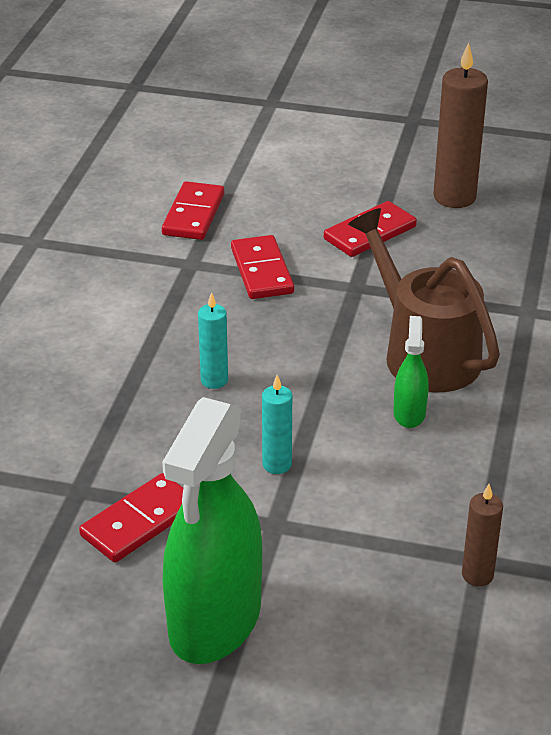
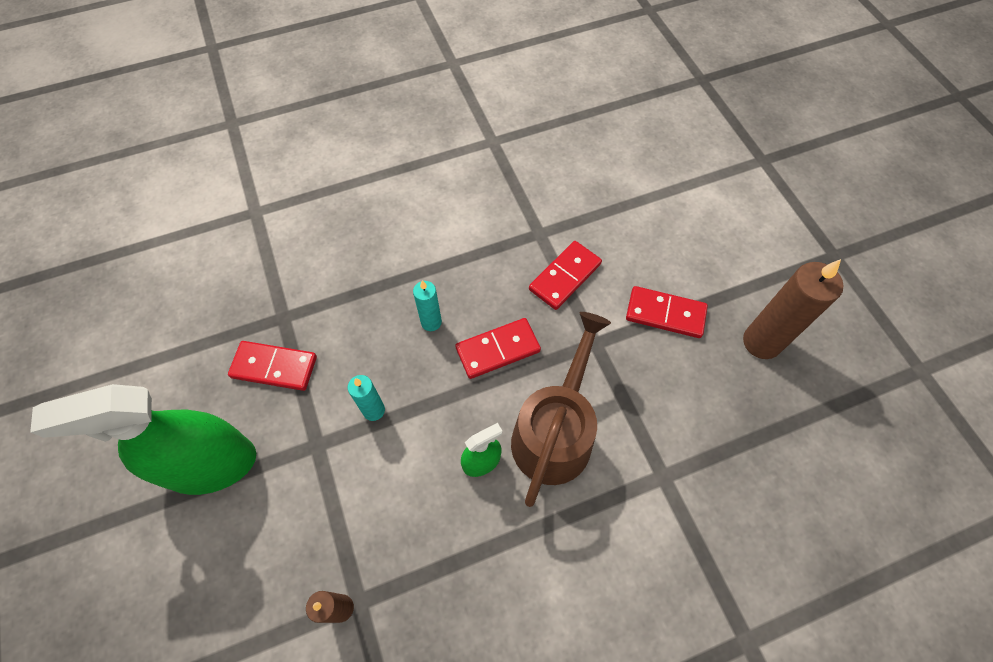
camera: 55 degrees right, 25 degrees up
(194, 214) = (592, 201): red domino -> red domino (498, 350)

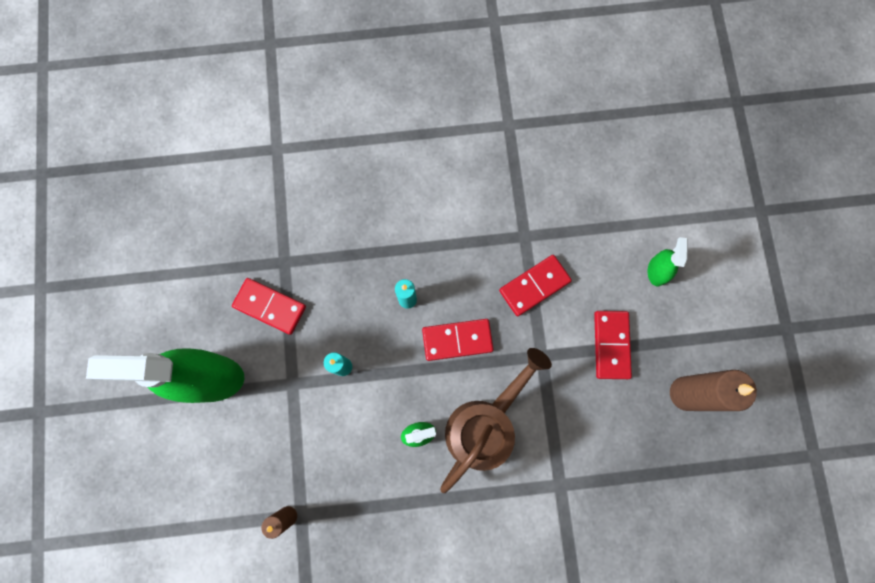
camera: 15 degrees right, 15 degrees up
(665, 314) = (611, 345): red domino -> red domino turned 60 degrees clockwise
(685, 234) = (657, 271): none -> green spray bottle

